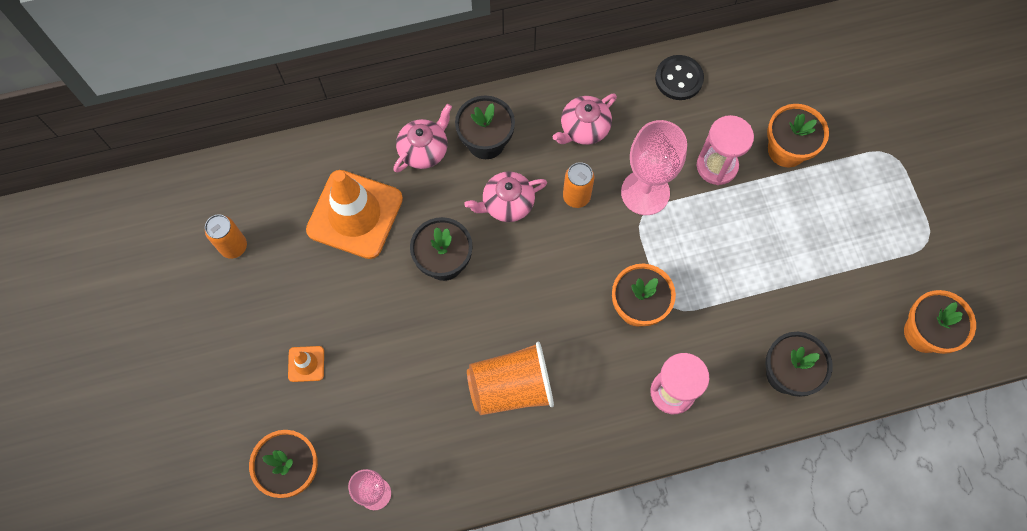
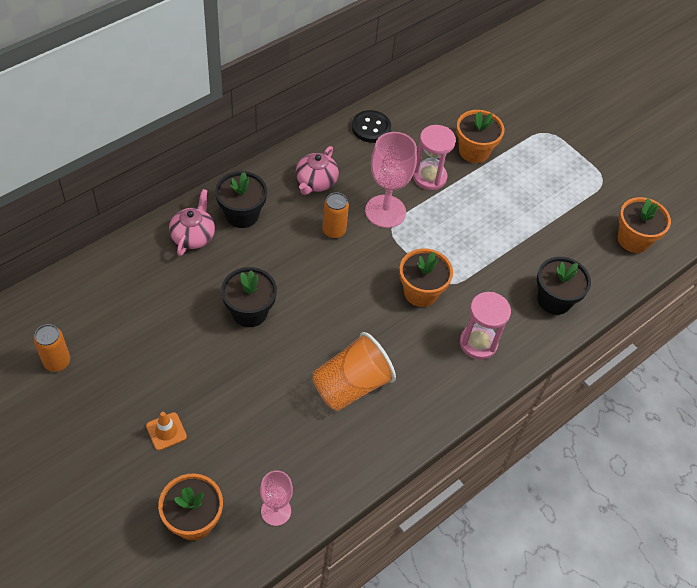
camera: 30 degrees left, 15 degrees down
(355, 214) = (156, 302): orange traffic cone -> none
(507, 203) = (281, 253): pink teapot -> none

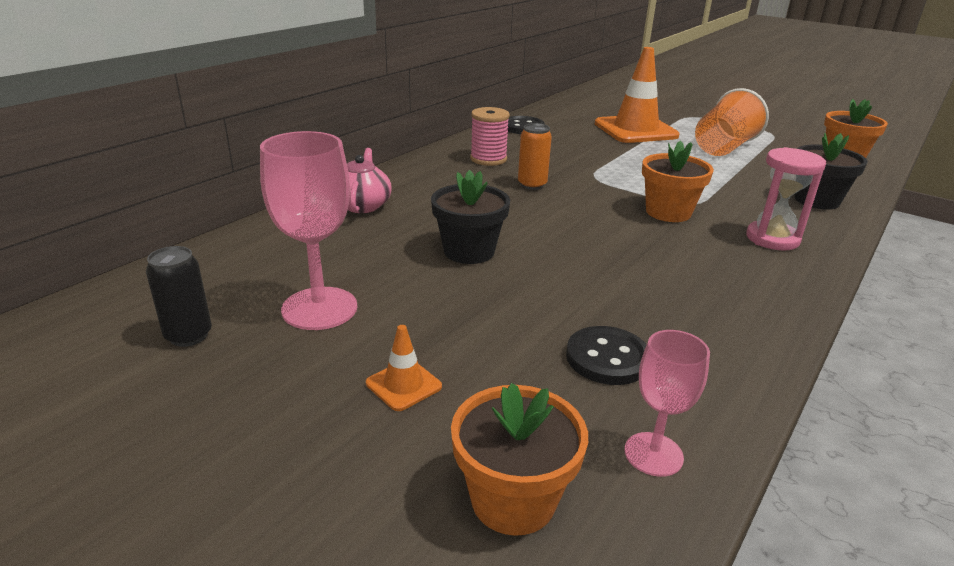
camera: 10 degrees left, 25 degrees down
(57, 362) = (188, 335): orange can -> black can
(242, 215) = (416, 186): black flower pot -> none
(289, 437) = (607, 358): none -> black button
(315, 182) = (488, 159): pink teapot -> pink spool
(351, 385) = (652, 294): orange cup -> orange cup (723, 148)
(385, 211) = (579, 168): pink goblet -> pink goblet (319, 308)
(429, 177) = (606, 146): pink hourglass -> none
(474, 151) = (635, 130): orange flower pot -> orange traffic cone

